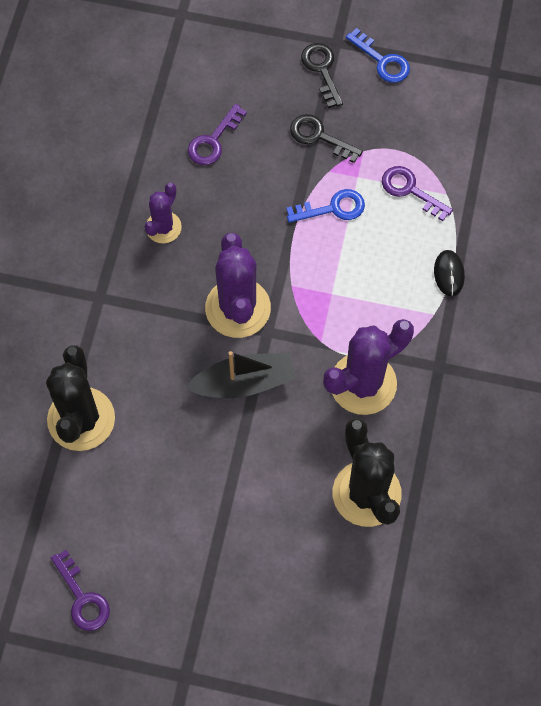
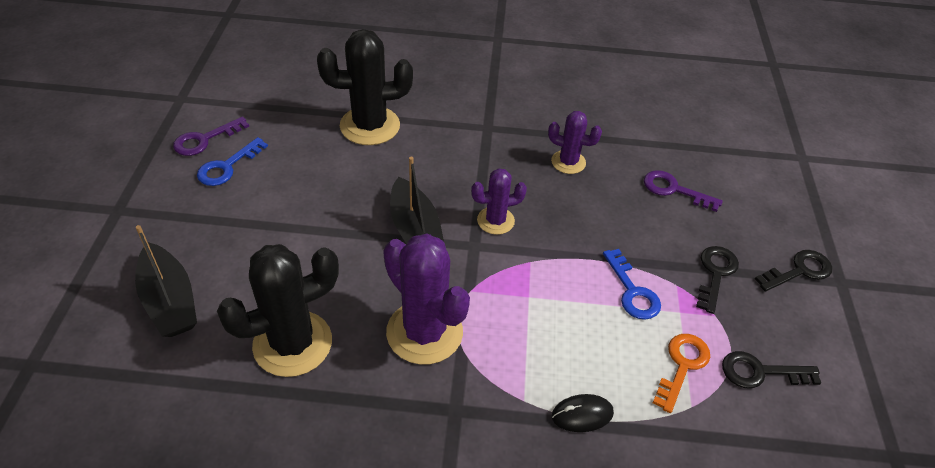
camera: 80 degrees right, 20 degrees down
(238, 308) = (495, 221): purple cactus -> purple cactus, size x0.56
(311, 605) = (170, 301): none -> black boat
(382, 61) = (842, 327): blue key -> blue key (227, 166)
(410, 190) = (682, 366): purple key -> orange key
(420, 135) = (760, 372): none -> black key

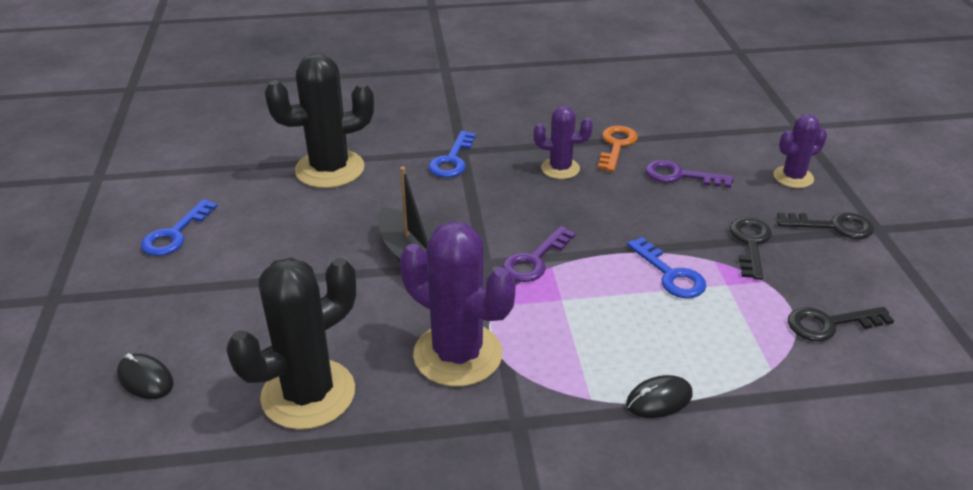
camera: 10 degrees left, 10 degrees down
(170, 301) = (145, 379): black boat -> black mouse
(205, 140) = (140, 212): purple key -> purple key (535, 260)
(476, 135) = (452, 160): none -> blue key
(495, 221) = (500, 235): purple cactus -> purple cactus (793, 177)
(682, 366) = (747, 334): orange key -> orange key (616, 146)
(799, 271) = (833, 226): black key -> black key turned 45 degrees clockwise

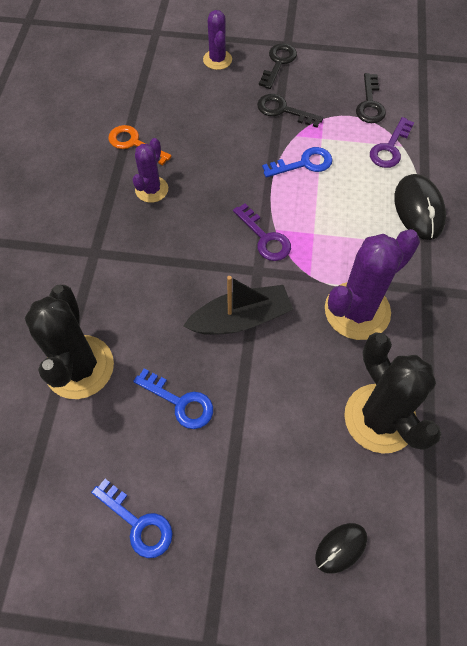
camera: 75 degrees left, 25 degrees up
(452, 160) = (106, 263): blue key -> blue key (180, 402)
(659, 399) = (418, 209): black mouse -> black mouse, size x1.67
(680, 176) = (191, 119): purple key -> purple key (390, 148)

